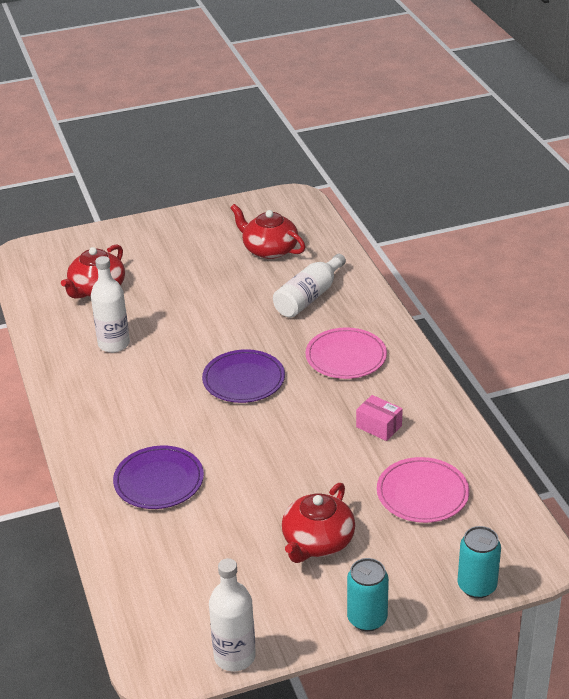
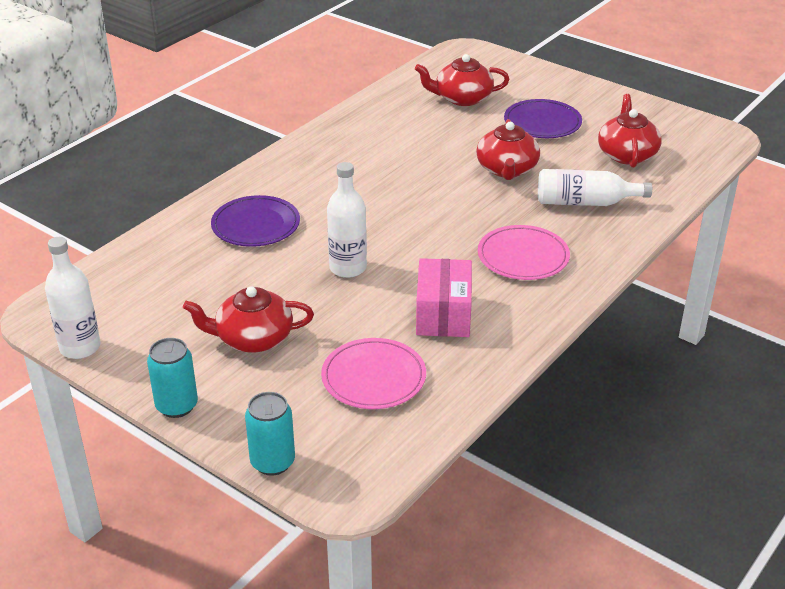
camera: 55 degrees right, 0 degrees up
(114, 344) = (401, 135): white bottle -> white bottle (348, 268)
(226, 313) = (507, 169): none -> red teapot
(243, 380) = (427, 214): purple plate -> purple plate (542, 123)
(379, 426) = (443, 314): pink box -> pink box, size x1.65

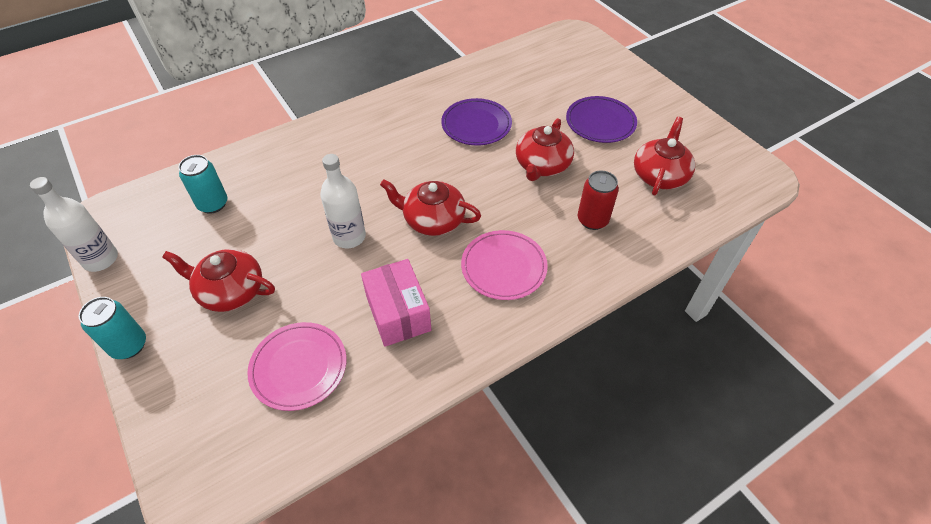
camera: 20 degrees right, 15 degrees up
(256, 225) = (305, 171): purple plate -> purple plate (476, 125)
(272, 462) = (161, 437): turquoise can -> turquoise can (213, 204)
(443, 314) = (398, 313): pink box -> pink box turned 45 degrees counterclockwise
(462, 98) = (545, 81): red teapot -> red teapot (433, 220)
(585, 202) = (592, 220): white bottle -> red can

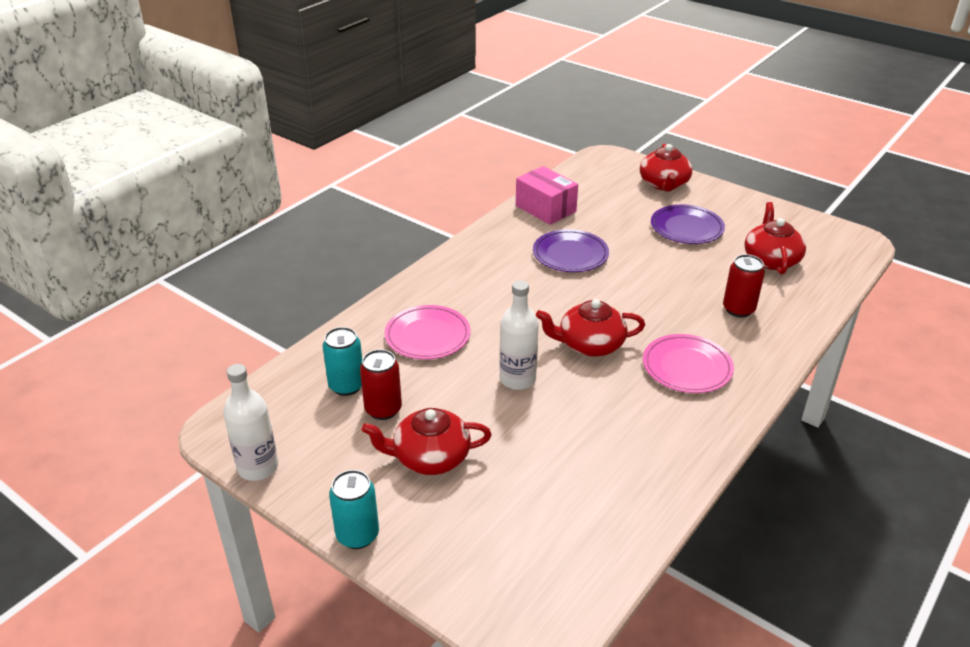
camera: 20 degrees left, 15 degrees down
(225, 234) = (383, 409): none -> red can
(299, 367) = (554, 502): pink plate -> pink plate (427, 336)
(398, 313) = (616, 430): pink box -> pink box (545, 208)
(542, 165) = (659, 275): red teapot -> red teapot (664, 184)

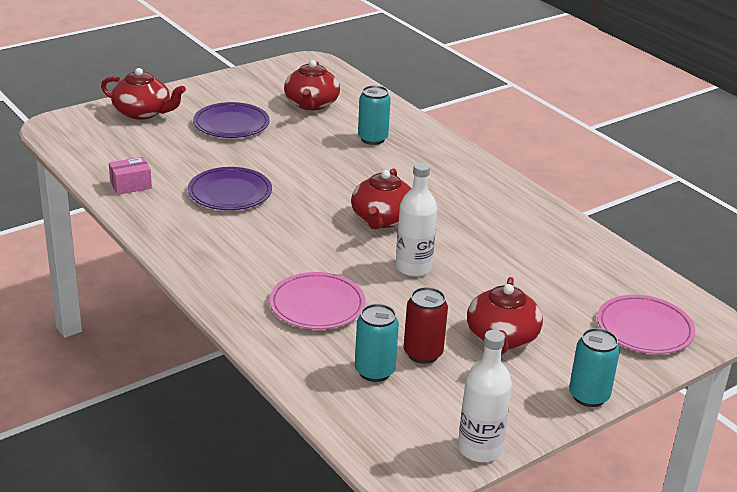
camera: 75 degrees left, 5 degrees down
(545, 208) = (130, 185): pink box -> pink box, size x0.60
(687, 367) = (437, 183): pink plate -> pink plate (644, 328)
(738, 309) = (372, 139): red can -> turquoise can
(771, 260) = (311, 104): red teapot -> red teapot turned 105 degrees counterclockwise

